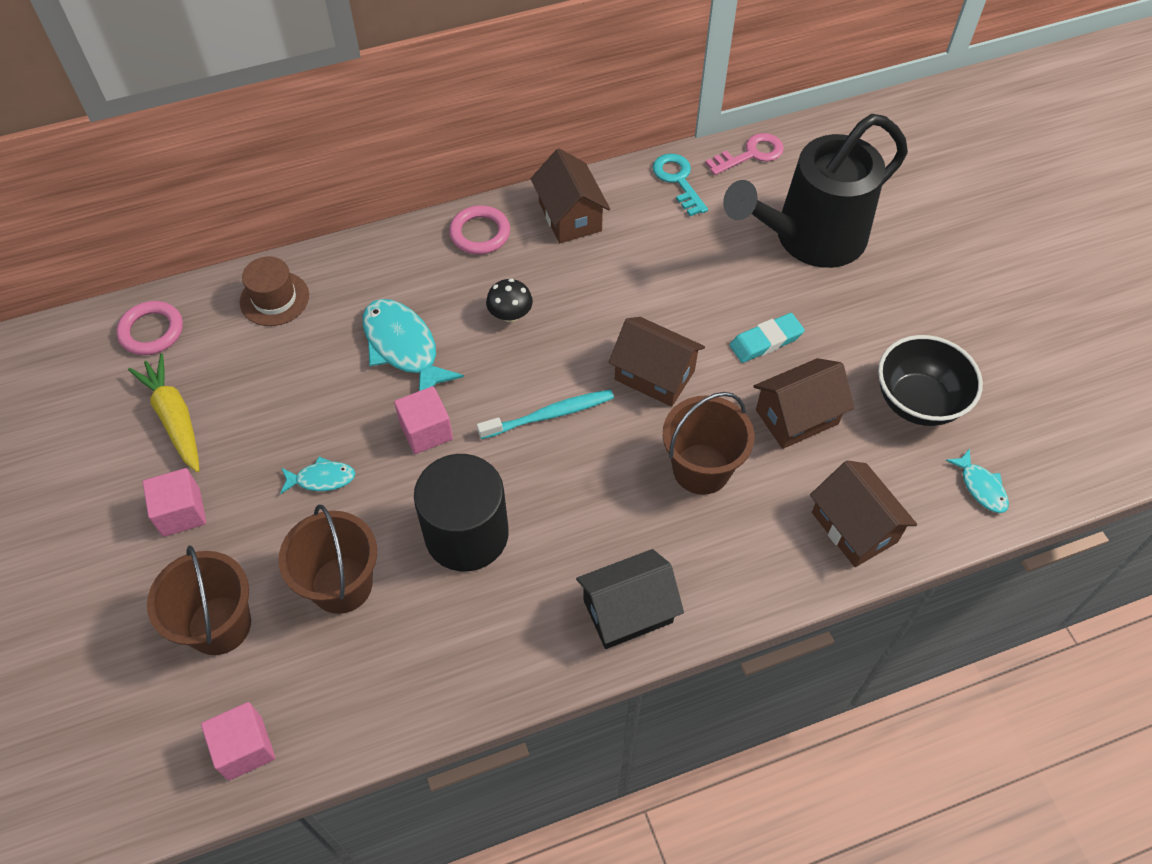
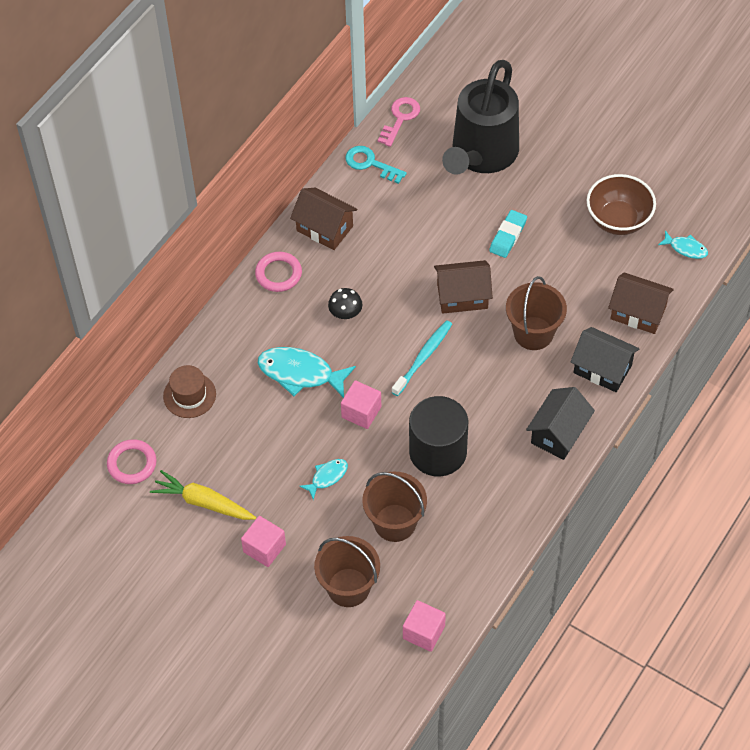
camera: 35 degrees left, 0 degrees up
(750, 567) = (602, 369): none -> black house
(797, 417) = (560, 270): brown house -> none
(917, 402) = (618, 220): black bowl -> brown bowl

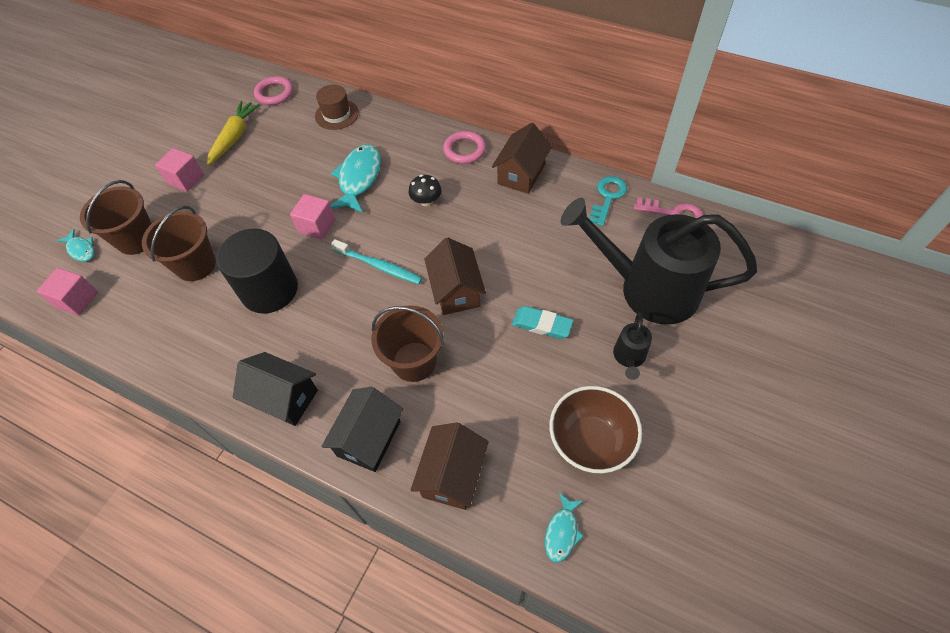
camera: 85 degrees right, 0 degrees up
(327, 477) = (250, 210): turquoise fish -> turquoise fish (81, 249)
(548, 181) = (629, 358): none -> black watering can

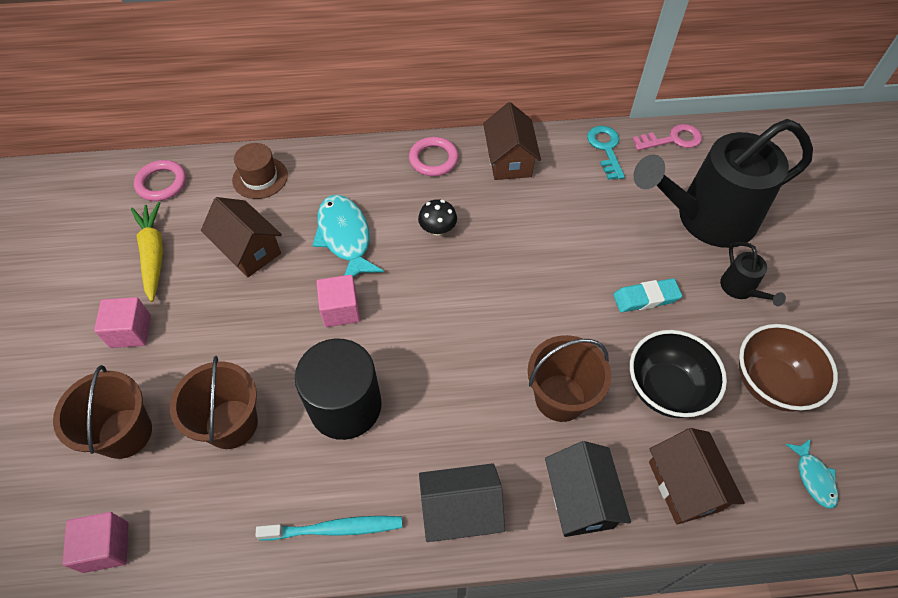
camera: 35 degrees left, 0 degrees up
(81, 249) = (56, 484): turquoise fish -> none
(379, 266) = (444, 319): turquoise toothbrush -> turquoise toothbrush (335, 529)
(456, 291) = (542, 306): brown house -> brown house (248, 250)
(499, 399) = (666, 389): none -> black bowl

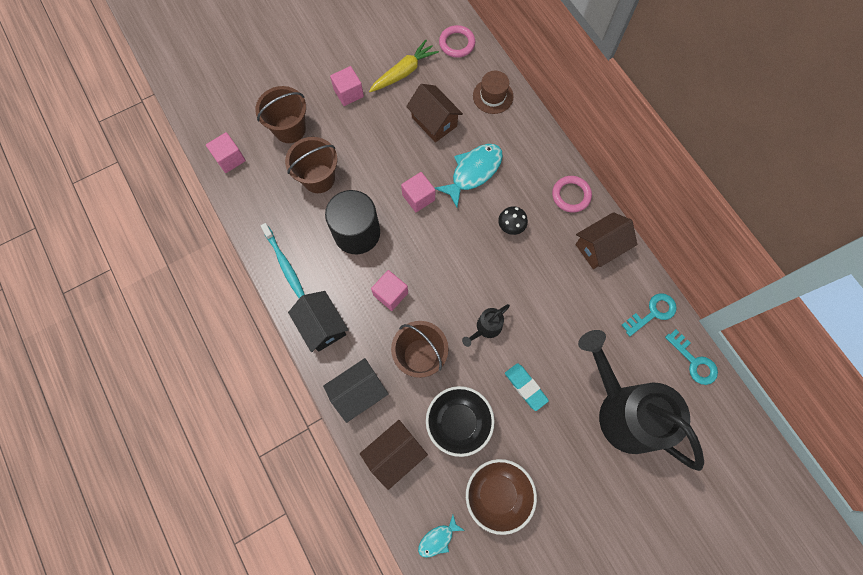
camera: 65 degrees right, 15 degrees up
(248, 250) = (434, 122): brown house -> brown house turned 60 degrees counterclockwise
(457, 398) = (390, 294): none -> pink cube
(672, 139) = (694, 361): pink key -> turquoise key
(741, 289) = (568, 454): black watering can -> black watering can (486, 328)

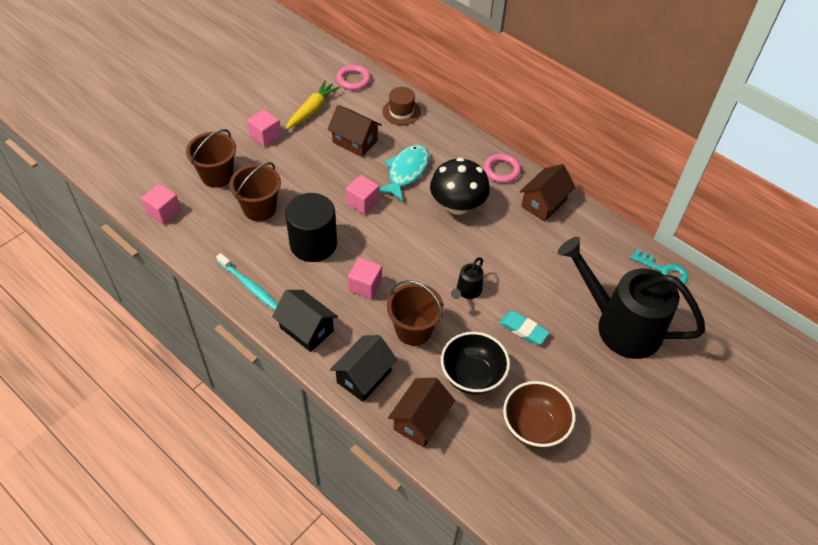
camera: 20 degrees left, 20 degrees down
(438, 539) = (492, 484): turquoise fish -> none
(511, 226) = (457, 205): black mushroom -> black mushroom, size x2.09
(652, 313) = (611, 242): turquoise key -> none

